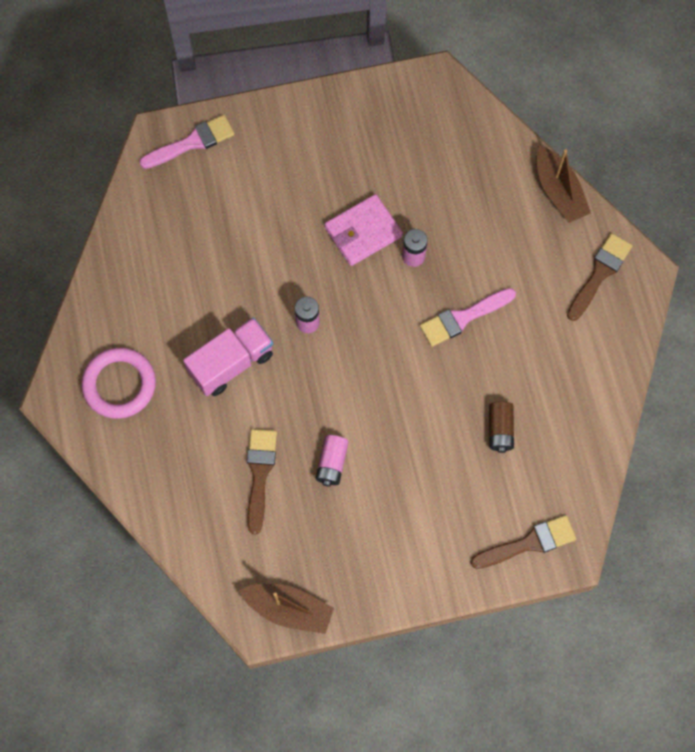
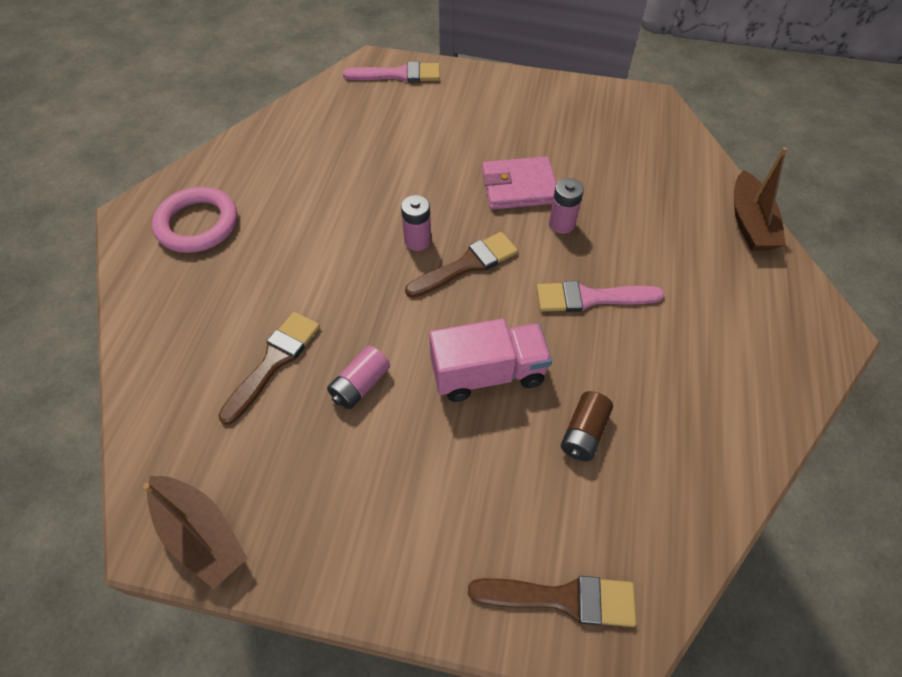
camera: 25 degrees right, 15 degrees down
(231, 363) = (317, 247): pink truck -> pink truck (488, 373)
(599, 274) = (774, 314): brown brush -> brown brush (466, 265)

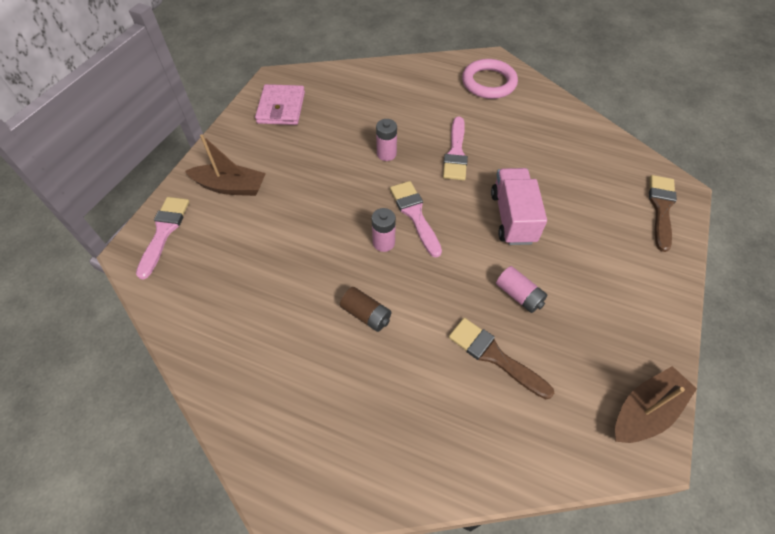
camera: 80 degrees left, 0 degrees up
(197, 224) = (320, 426): pink ring -> pink ring (488, 83)
(466, 265) = (415, 215): brown brush -> pink brush
(519, 187) = (342, 170): pink wallet -> pink wallet (281, 108)
(584, 433) = (558, 178): brown battery -> brown battery (366, 314)
(750, 223) = (407, 66): brown boat -> brown boat (230, 187)

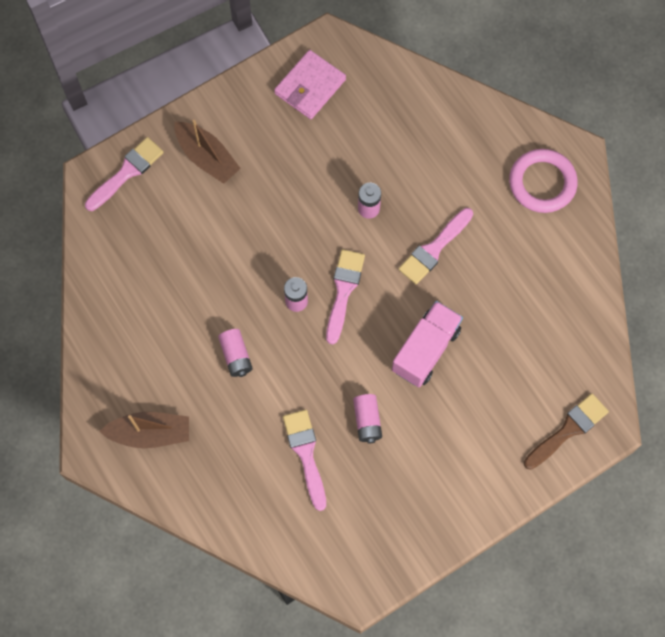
camera: 35 degrees right, 15 degrees up
(366, 314) = (236, 356): brown battery -> pink battery
(494, 356) = (306, 454): brown brush -> pink brush
(645, 411) = (379, 566): brown boat -> brown boat (150, 433)

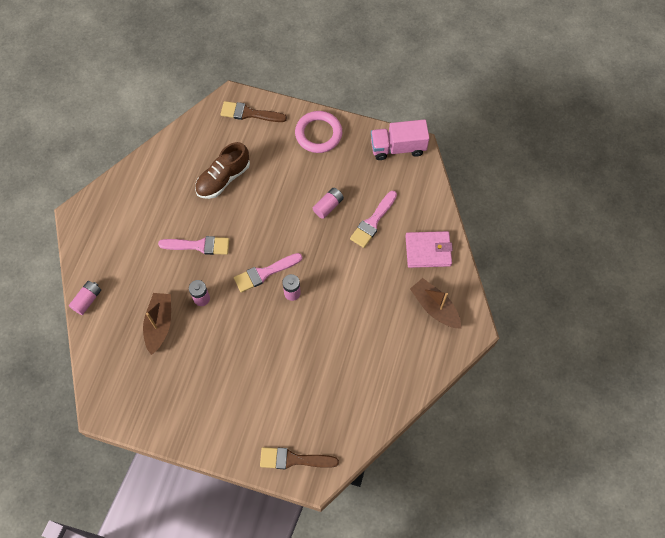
camera: 130 degrees left, 5 degrees down
(126, 172) = (294, 459): pink brush -> brown brush
(207, 157) = (243, 418): brown boat -> brown boat (159, 325)
(236, 356) = (352, 299): pink battery -> pink battery (87, 300)
(310, 87) = (144, 396): pink wallet -> pink wallet (428, 251)
(425, 350) = (263, 207): pink truck -> pink truck (398, 147)
(499, 334) = (223, 178): none -> brown shoe
(542, 183) = (110, 220): pink ring -> pink ring (318, 134)

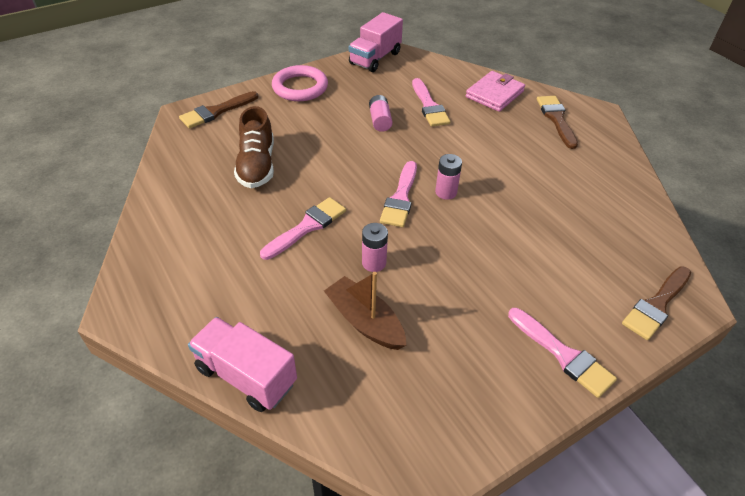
camera: 50 degrees left, 20 degrees down
(87, 300) = (246, 376): pink battery -> pink truck
(215, 430) = (562, 354): none -> pink brush
(435, 307) = (556, 119): brown boat -> brown brush

